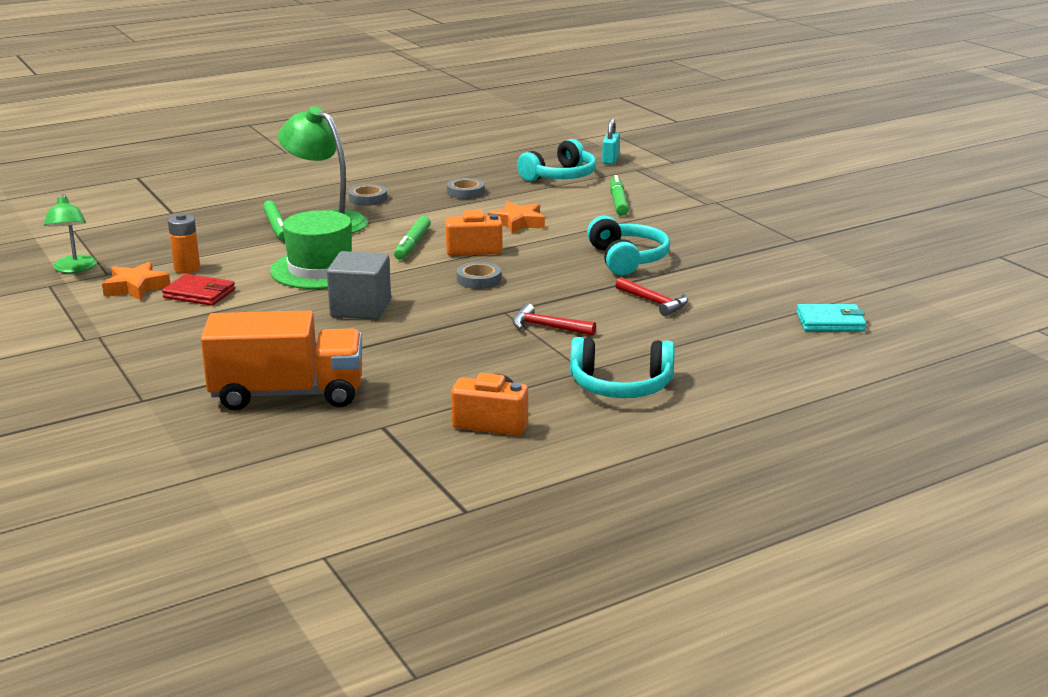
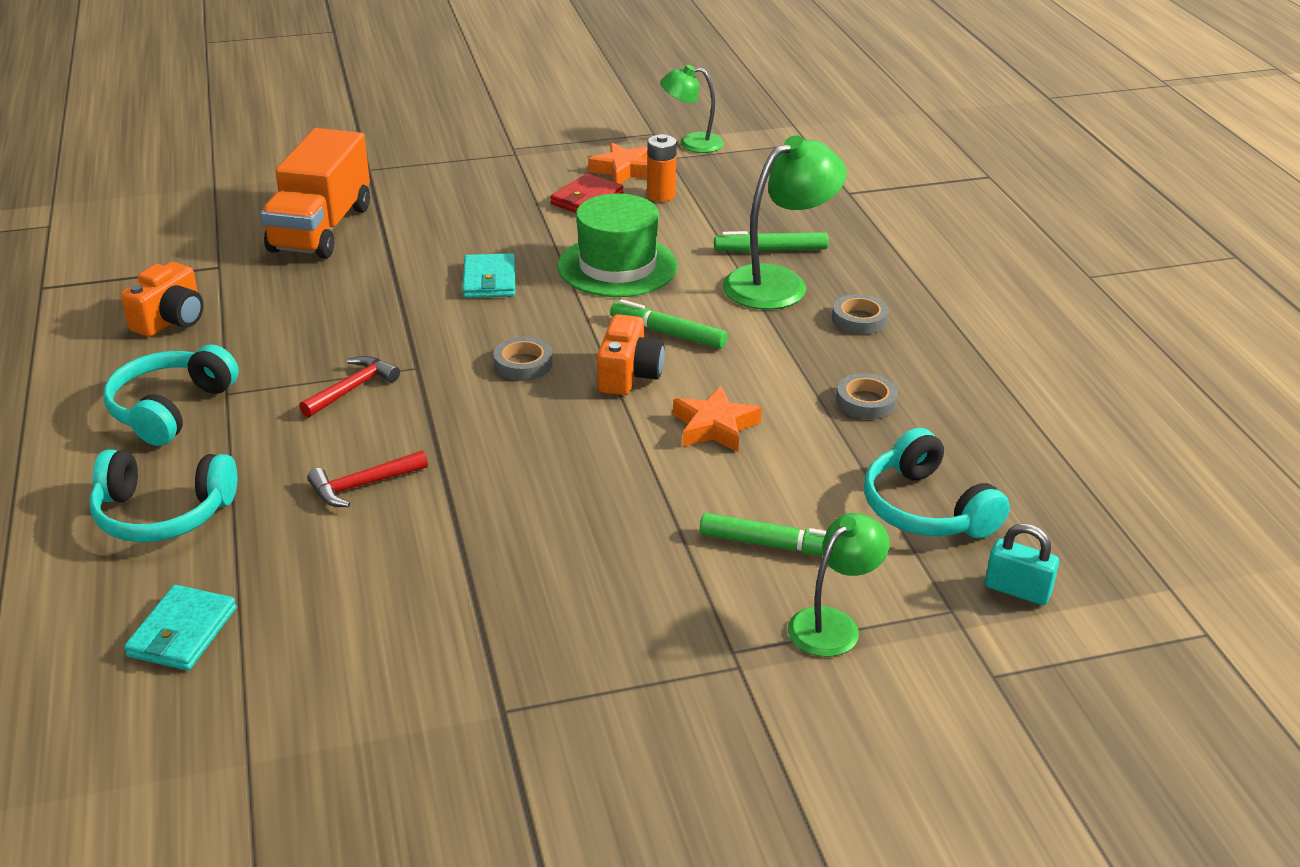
camera: 105 degrees right, 10 degrees up
(361, 308) = (489, 280): grey cube -> turquoise wallet
(627, 259) = (524, 497): turquoise headphones -> turquoise headphones (163, 513)
(667, 188) = (833, 624): none -> green lamp

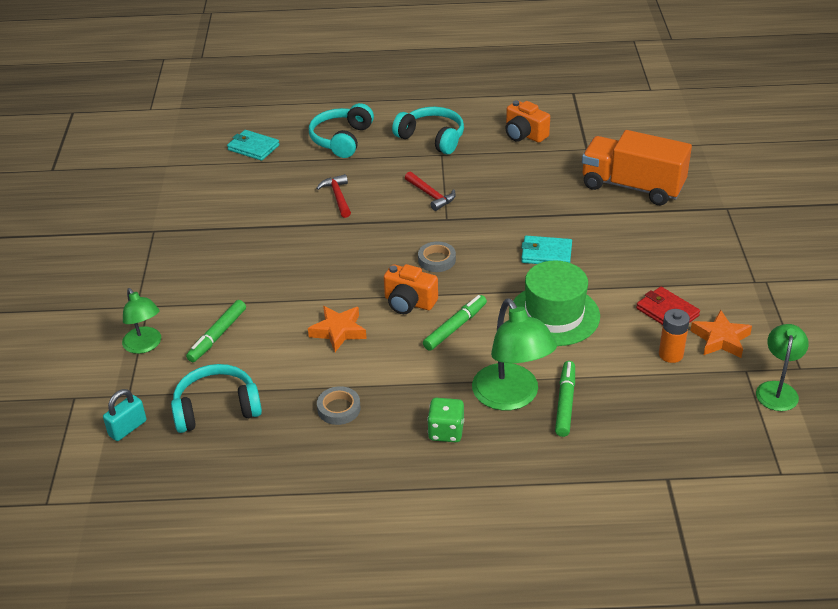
camera: 105 degrees right, 5 degrees up
(859, 319) = (446, 431): grey tape -> green dice

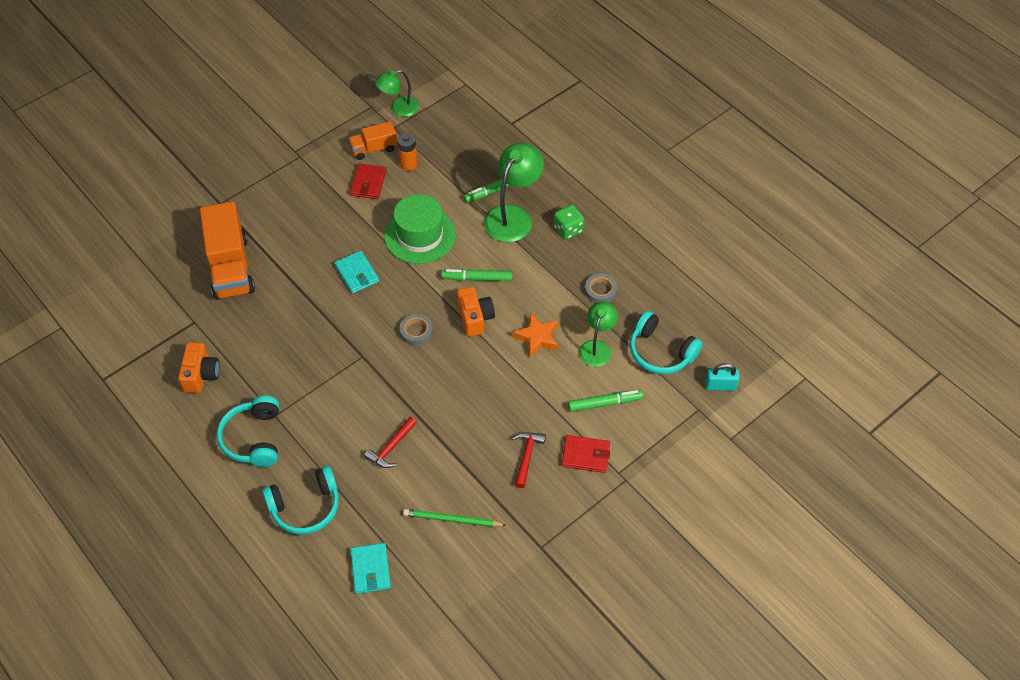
camera: 130 degrees left, 15 degrees up
(145, 345) = (653, 439): green lamp -> green lamp (597, 347)
(188, 295) = (585, 455): none -> red wallet
(236, 199) = (452, 520): none -> green pencil
(431, 195) = (339, 385): red hammer -> red hammer (527, 456)
(720, 339) = (374, 149): orange star -> orange truck

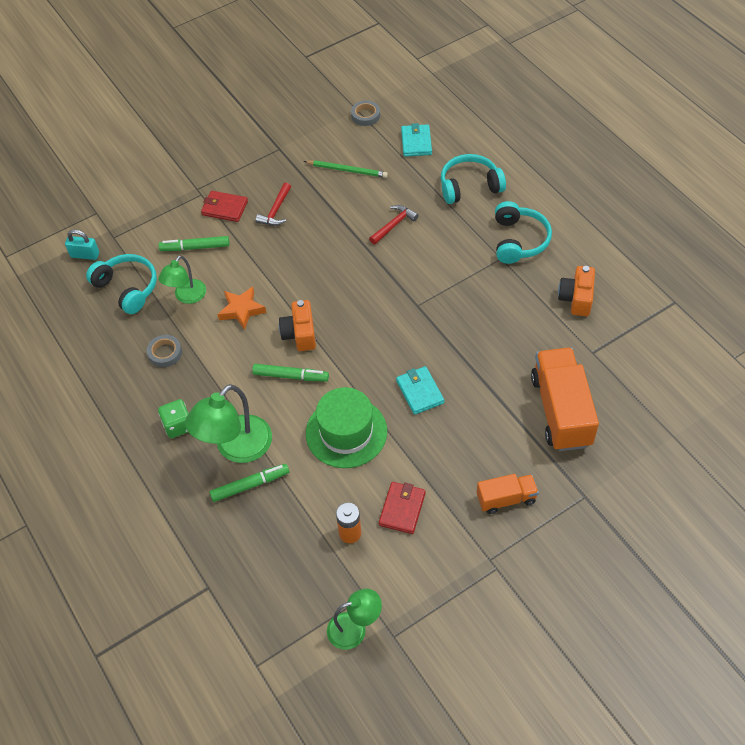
camera: 170 degrees left, 0 degrees up
(374, 149) = (392, 562): orange truck -> orange truck (506, 499)
(416, 331) = (361, 325): grey tape -> grey tape (365, 115)

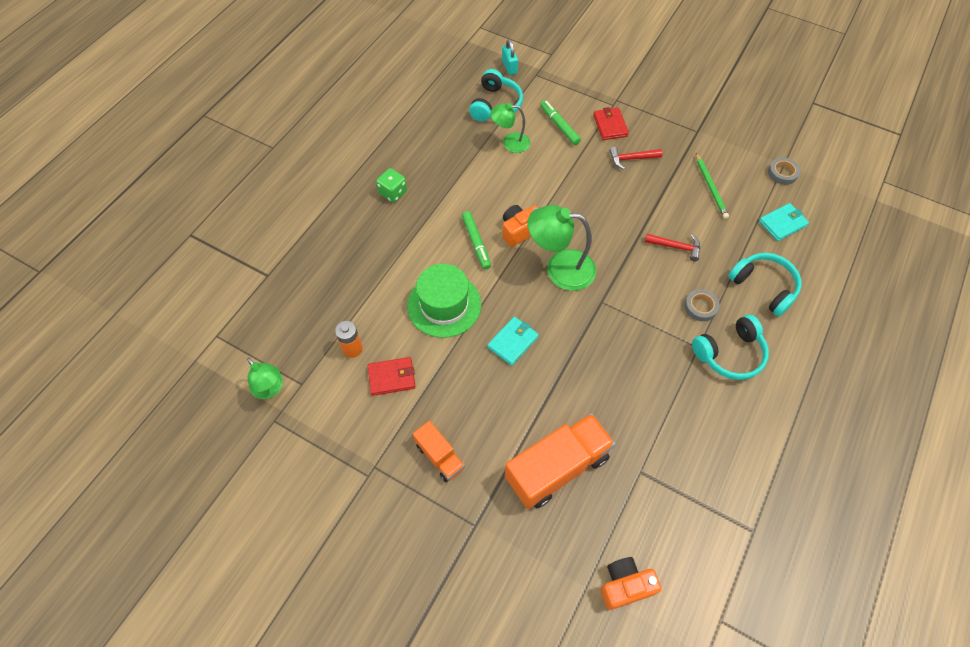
camera: 60 degrees right, 5 degrees up
(165, 353) = (452, 154): grey tape -> grey tape (700, 307)
(236, 448) = (392, 238): green lamp -> green lamp (560, 268)
(242, 310) = (519, 182): orange star -> none
(250, 485) = (364, 262): green marker -> none
(576, 299) = (694, 432): orange camera -> orange camera (625, 585)

